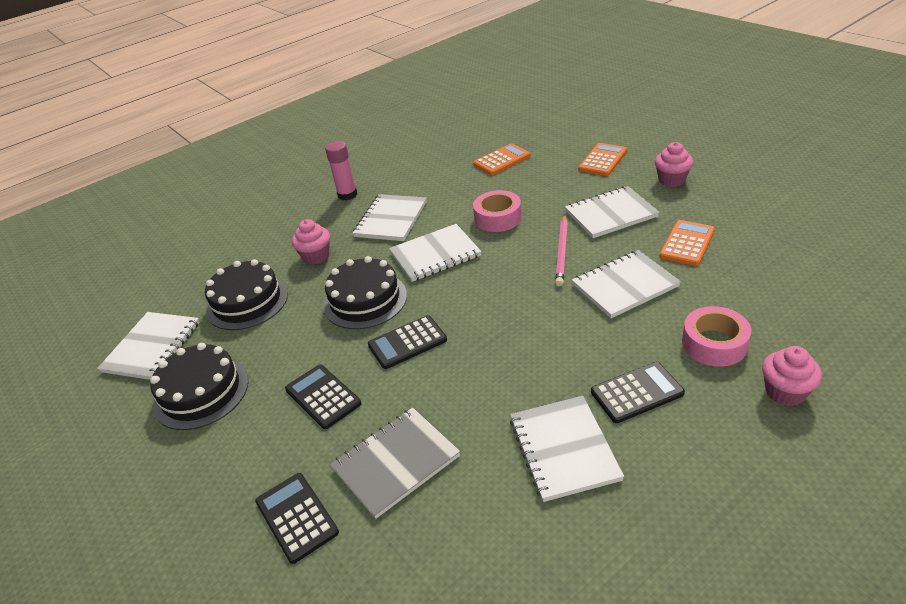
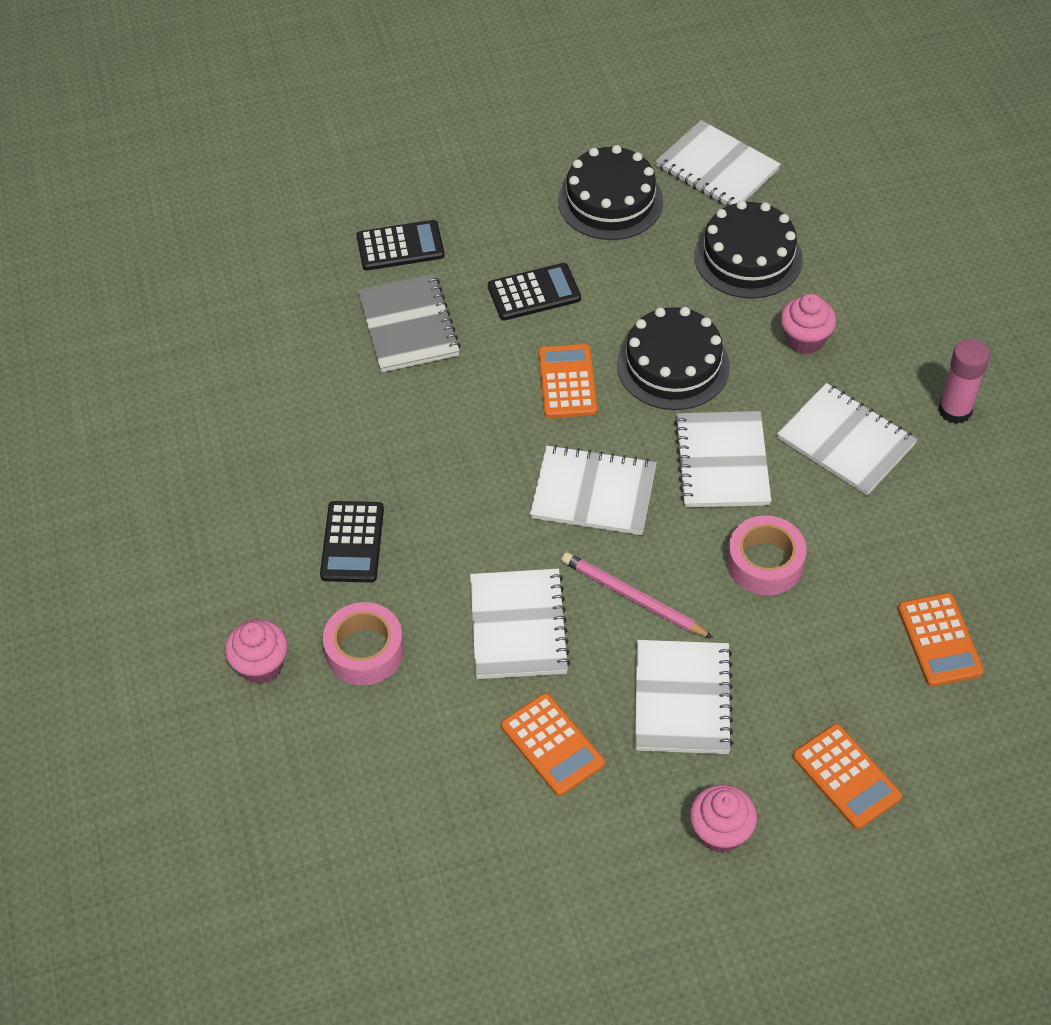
camera: 110 degrees right, 15 degrees up
(407, 342) = (567, 382): black calculator -> orange calculator
(564, 449) = (332, 451): white notebook -> white notebook (593, 493)

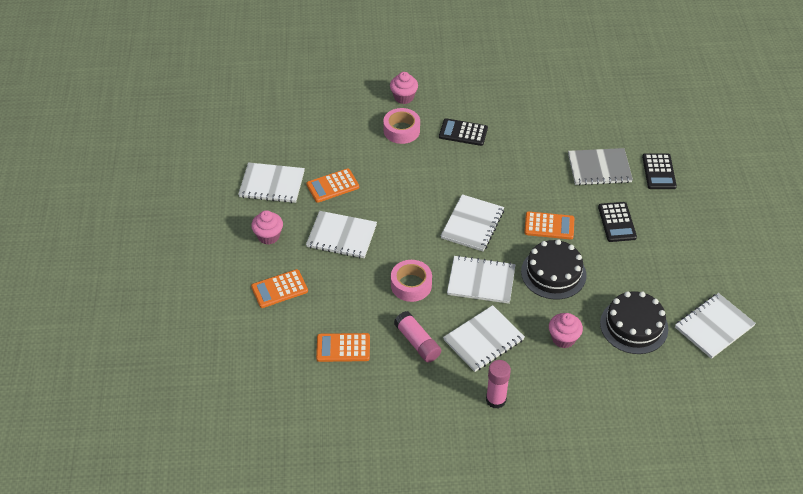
camera: 100 degrees right, 5 degrees down
(518, 626) = (400, 184): white notebook -> white notebook (272, 184)
(610, 201) = (688, 268): black cake -> none
(633, 598) = (404, 228): pink pencil -> none
(886, 532) = (417, 342): none -> pink glue stick

